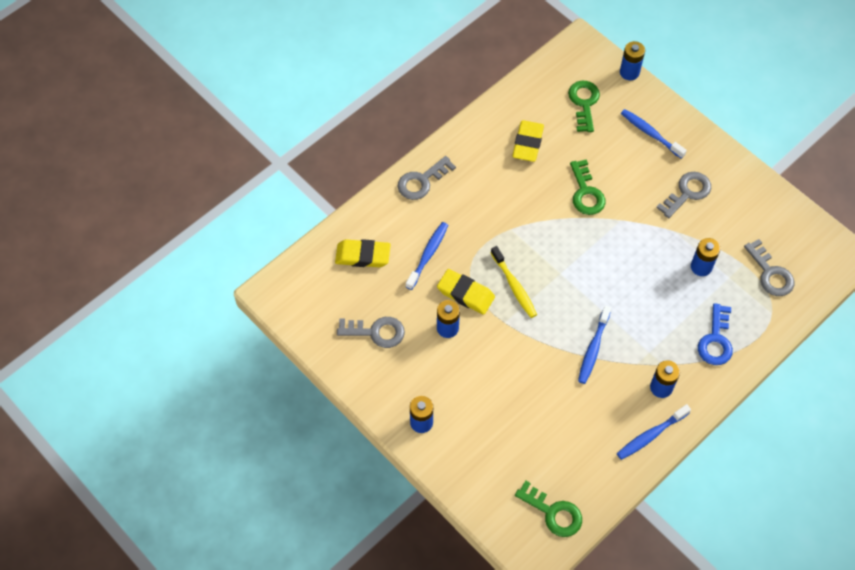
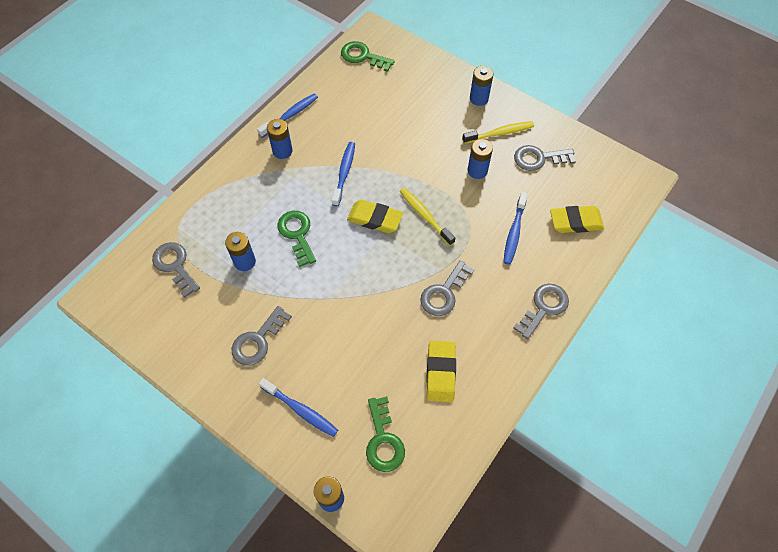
camera: 170 degrees right, 0 degrees up
(410, 371) = (500, 133): none -> yellow toothbrush
(465, 294) = (468, 202): yellow eraser -> yellow eraser (375, 219)
(511, 208) = (444, 293): none -> grey key
(586, 193) = (367, 322): green key -> green key (297, 234)
(716, 340) = (233, 196): blue key -> none

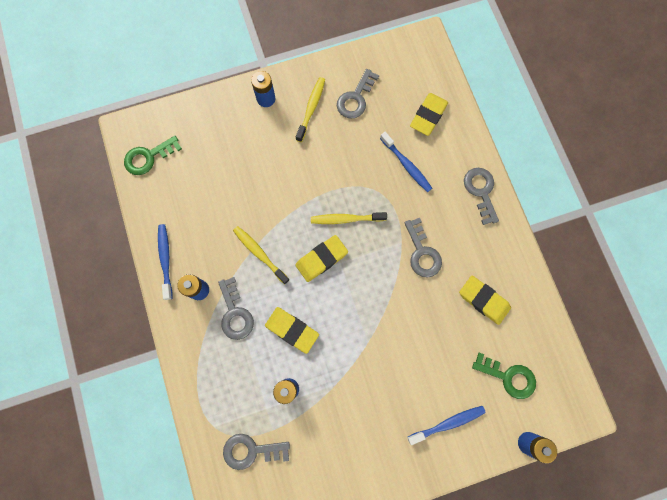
camera: 55 degrees left, 15 degrees up
(258, 341) = (368, 421): grey key -> grey key (235, 313)
(297, 234) = (292, 330): green key -> yellow eraser
(344, 173) = (259, 253): blue toothbrush -> yellow toothbrush
(477, 171) = (333, 151): blue battery -> none

